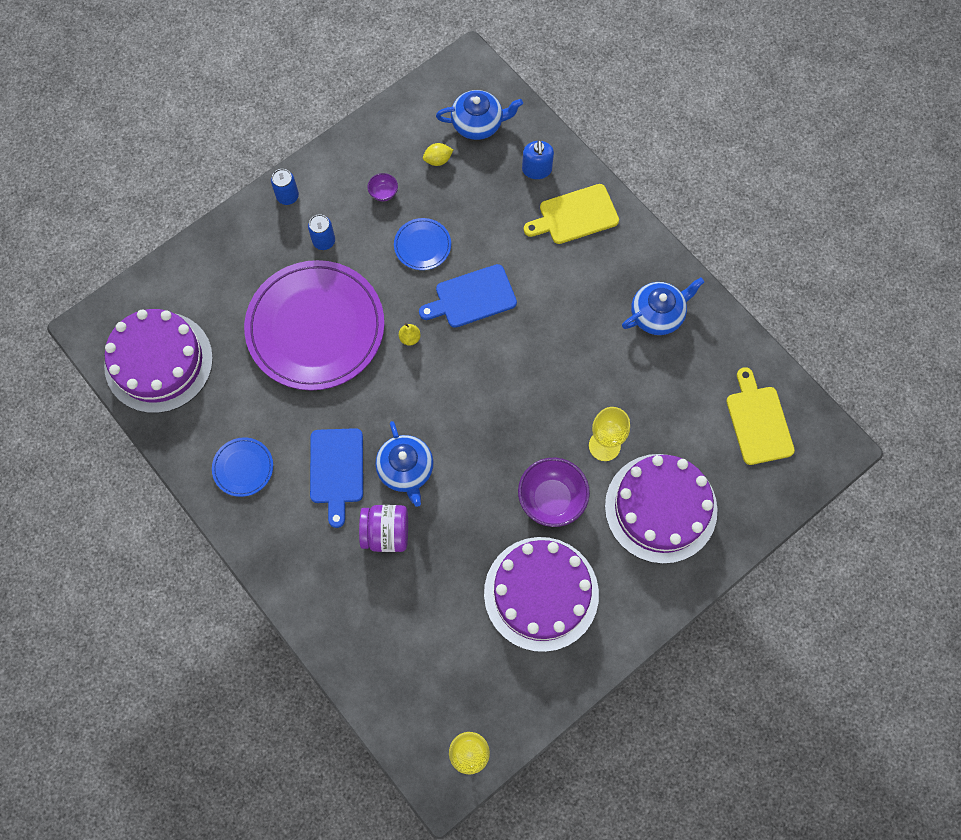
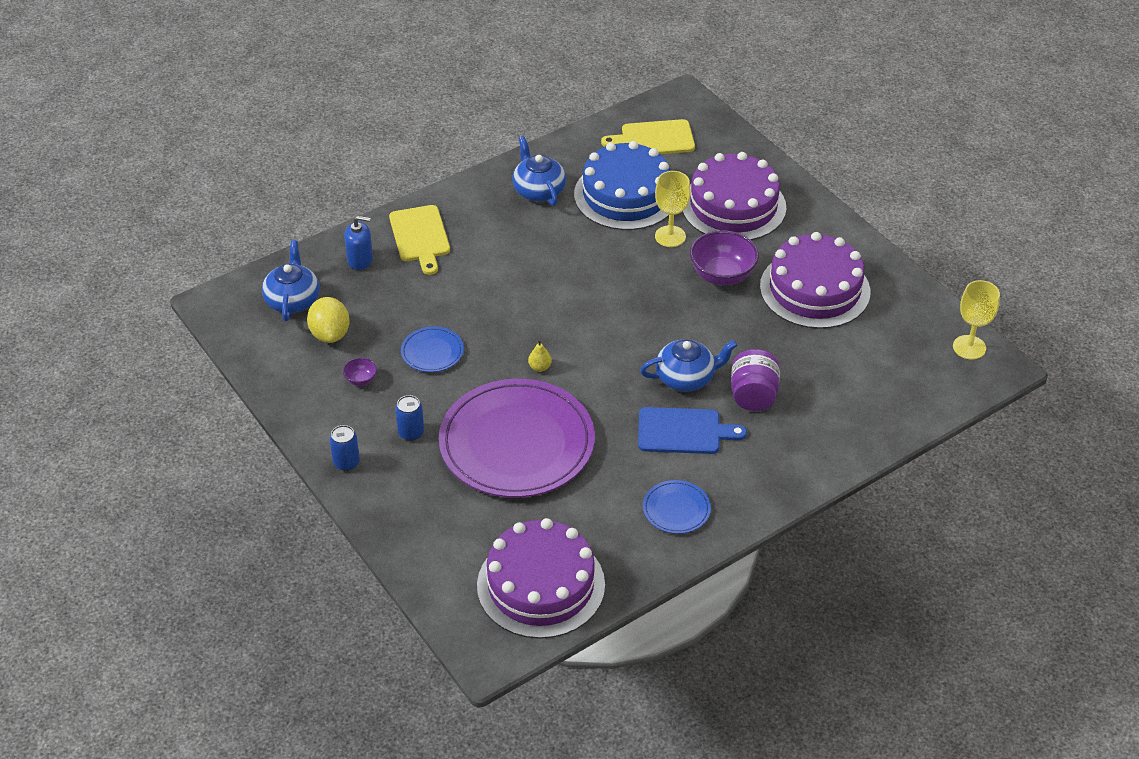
camera: 85 degrees left, 25 degrees down
(438, 160) = (330, 334): yellow lemon -> yellow lemon, size x1.70
(472, 297) = (500, 317): blue cutting board -> none
(663, 398) = (626, 195): none -> blue cake

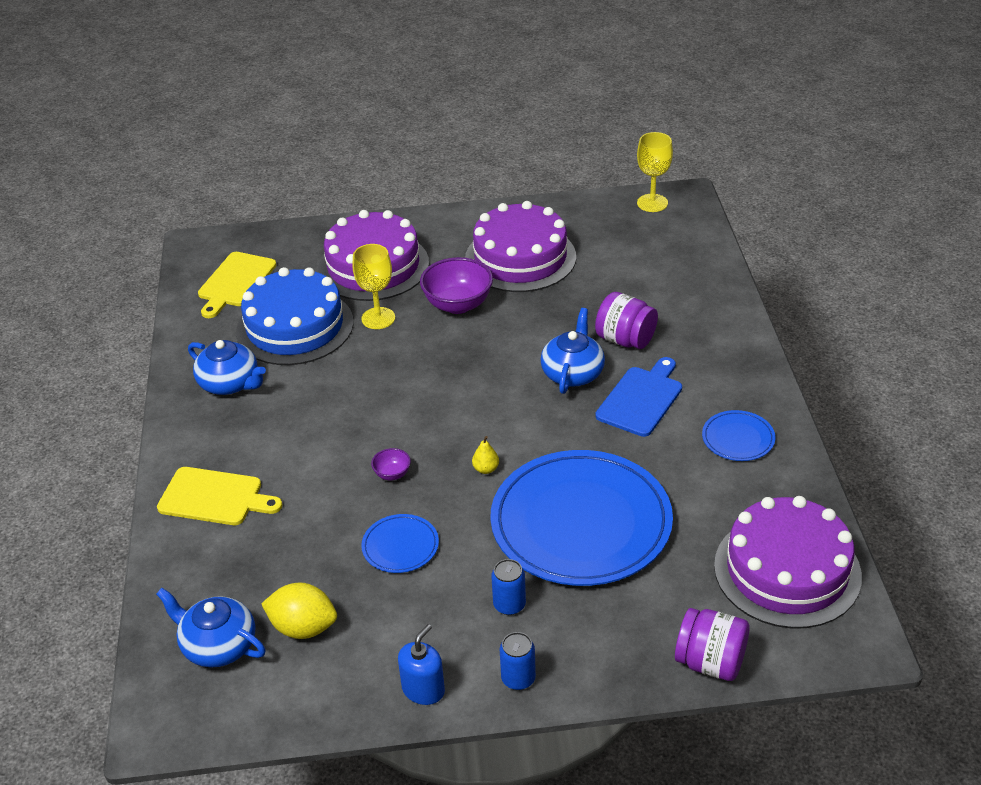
camera: 60 degrees left, 5 degrees down
(360, 260) = (206, 561): blue soap dispenser -> blue soap dispenser (423, 689)
(361, 380) = (398, 623): purple bowl -> purple bowl (392, 474)
(419, 565) = (710, 662): none -> purple jar
(517, 443) = (581, 523): purple plate -> blue plate
(538, 190) = (230, 383): blue teapot -> blue teapot turned 150 degrees counterclockwise

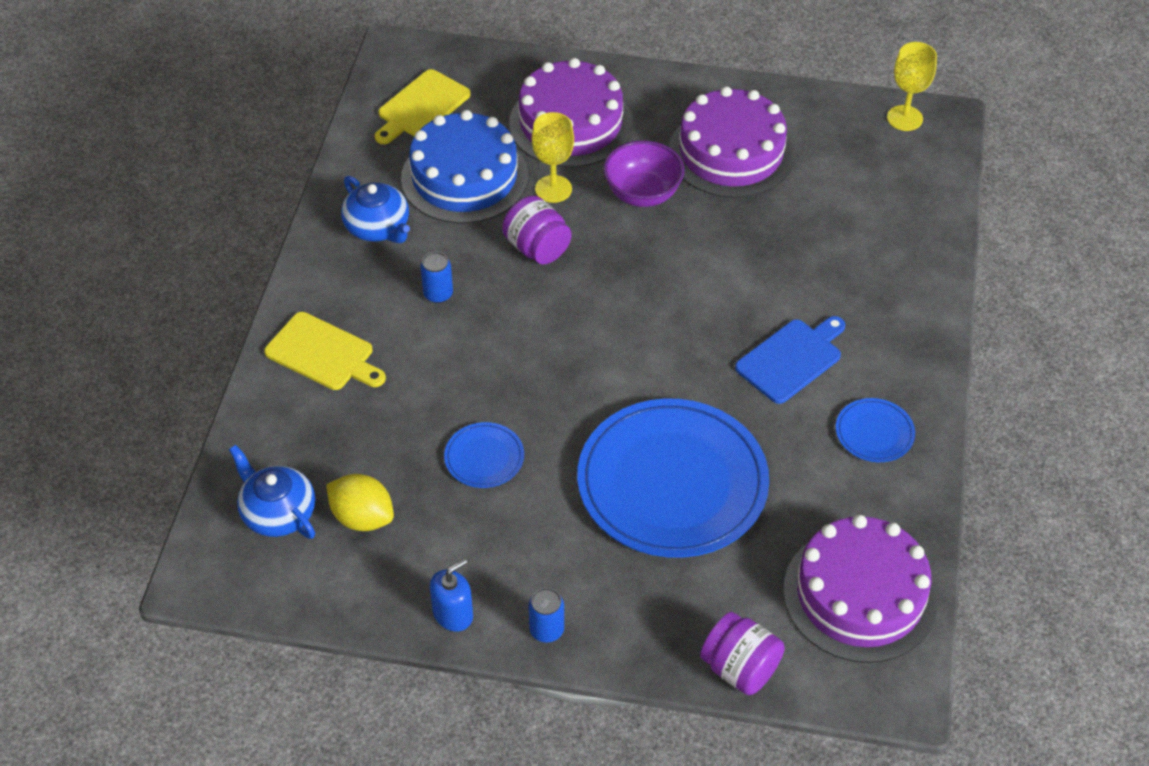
camera: 15 degrees right, 10 degrees up
(392, 474) = (504, 375): purple bowl -> none
(486, 469) = (599, 396): yellow pear -> none
(509, 605) = (567, 551): blue can -> blue can (438, 294)
(573, 373) = (732, 309): blue teapot -> none
(625, 340) = (804, 283): purple jar -> purple jar (537, 248)

